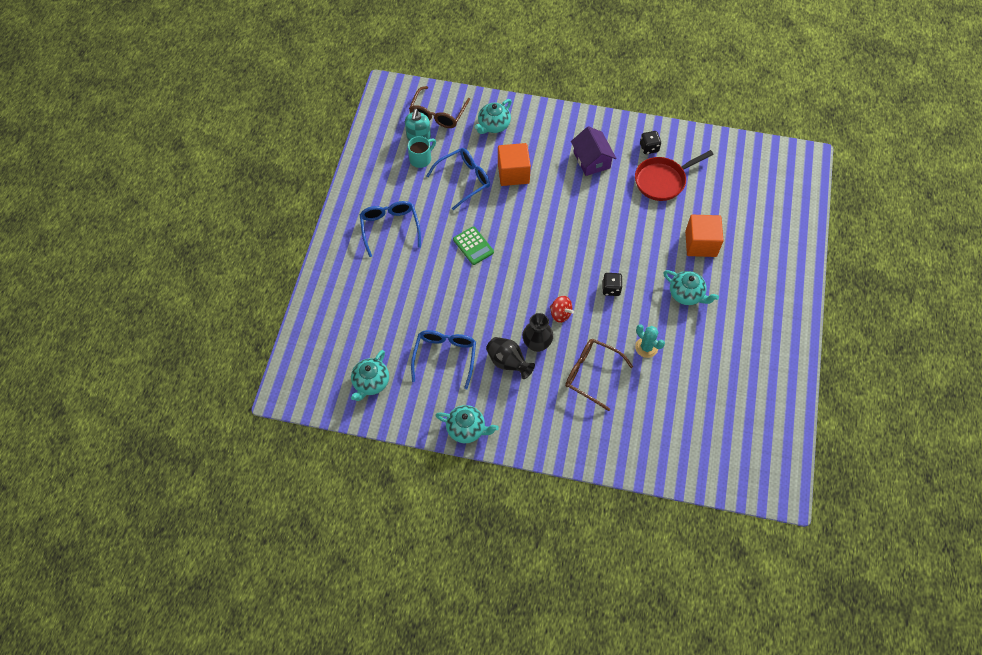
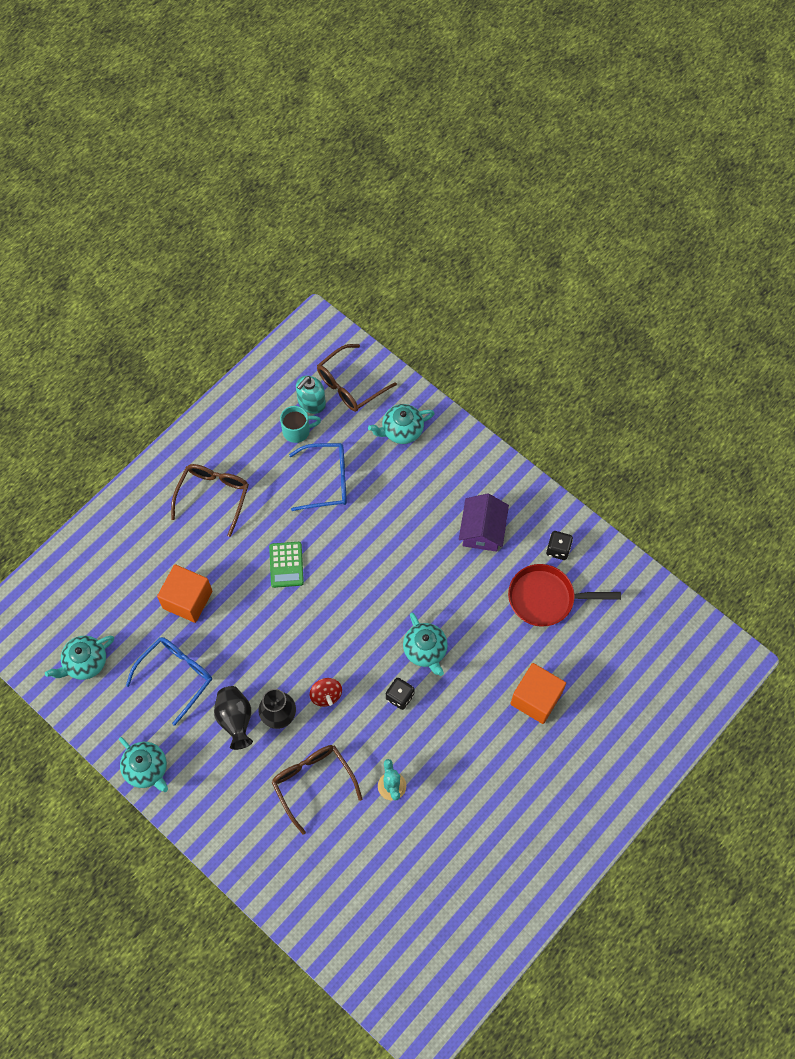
camera: 30 degrees right, 5 degrees up
(390, 228) = (213, 496): blue glasses -> brown glasses
(513, 173) = (385, 501): orange cube -> orange cube (187, 600)
(687, 294) = (478, 750): turquoise teapot -> turquoise teapot (425, 650)

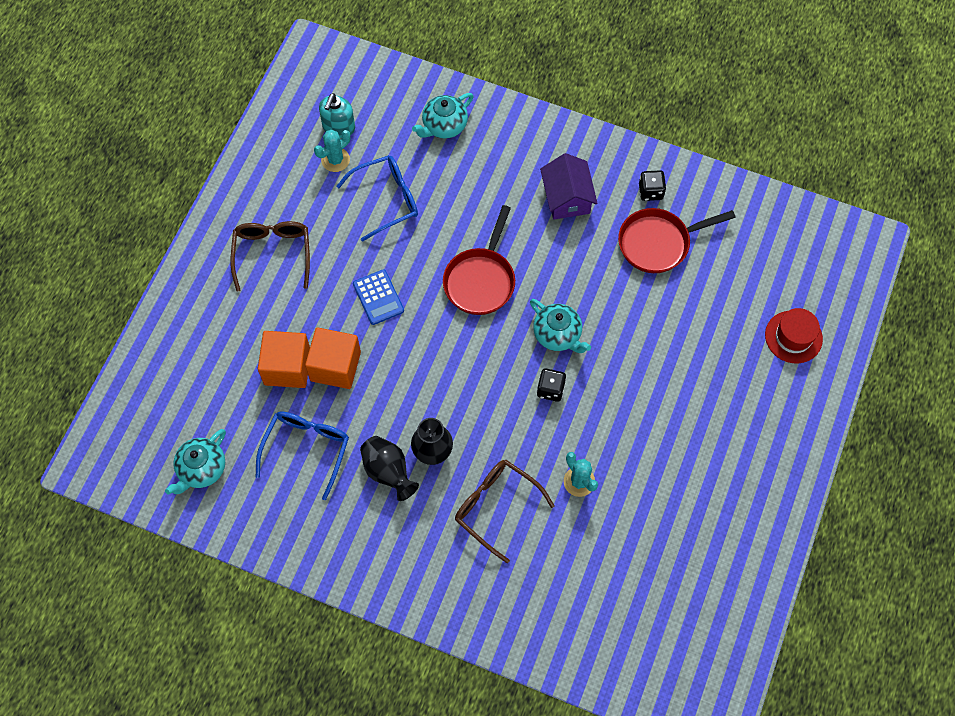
camera: 20 degrees left, 0 degrees up
(147, 769) = (313, 555): turquoise teapot -> none
(286, 565) = (378, 297): green calculator -> blue calculator
(297, 431) = (335, 160): turquoise mug -> turquoise cactus
(326, 695) = (474, 414): red spinning top -> none
(350, 385) = (372, 98): brown glasses -> none
(378, 579) = (480, 280): none -> red pan
(536, 698) = (689, 344): orange cube -> orange cube (335, 366)
(631, 724) = (793, 337): none -> red hat

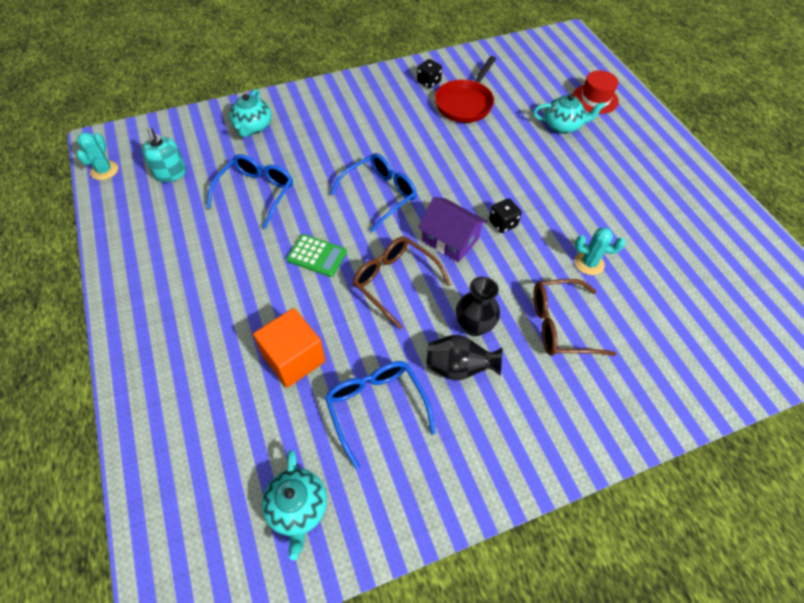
camera: 45 degrees left, 10 degrees down
(272, 253) = (196, 287): brown glasses -> brown glasses (394, 282)
(335, 160) = (188, 194): turquoise cactus -> turquoise cactus (104, 170)
(335, 366) = (333, 326): orange cube -> none
(378, 297) = (317, 256): blue calculator -> green calculator
(480, 280) = (380, 194): red pan -> blue glasses
(558, 335) = (468, 189): turquoise teapot -> turquoise teapot (562, 126)
(567, 197) = (382, 115): purple house -> purple house (450, 239)

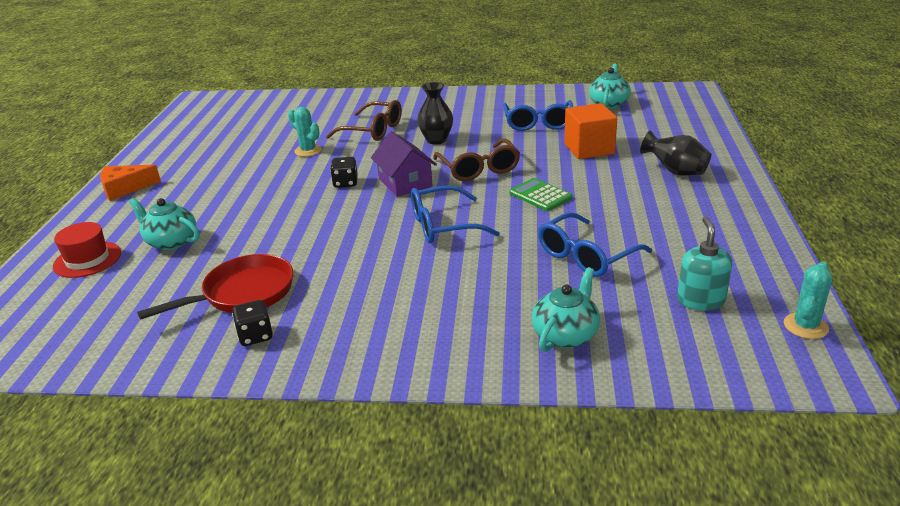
camera: 150 degrees left, 25 degrees down
(458, 368) = (466, 127): black vase -> black vase (675, 172)
(677, 164) = (125, 188): none -> orange cheese

